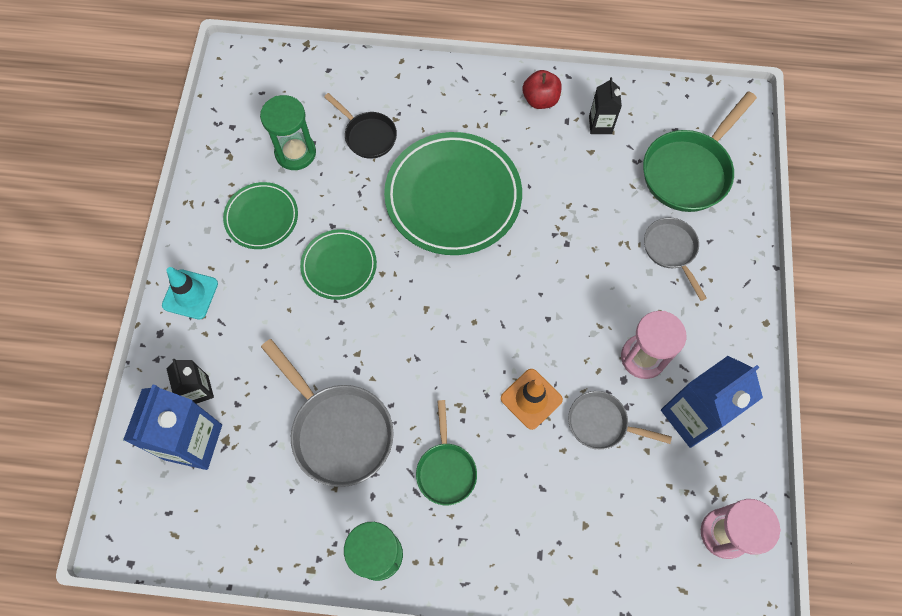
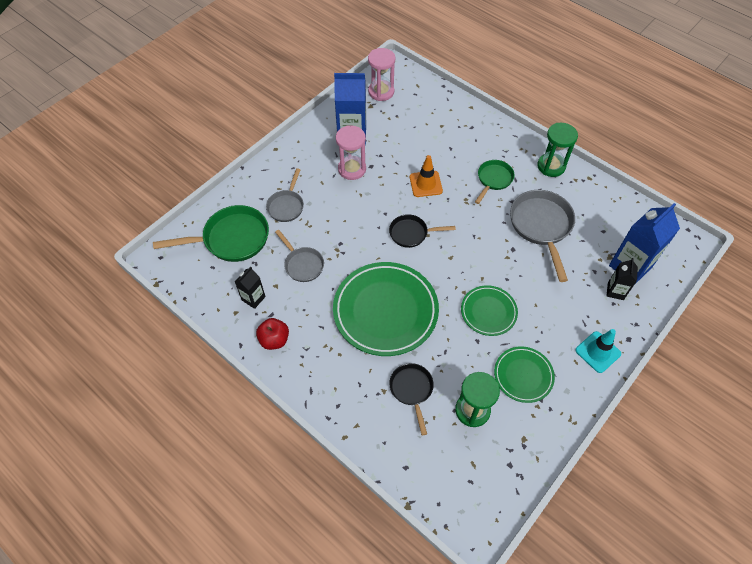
camera: 145 degrees left, 10 degrees down
(495, 311) = (411, 233): none -> black pan
(602, 423) = (399, 155): grey pan -> grey pan (302, 264)

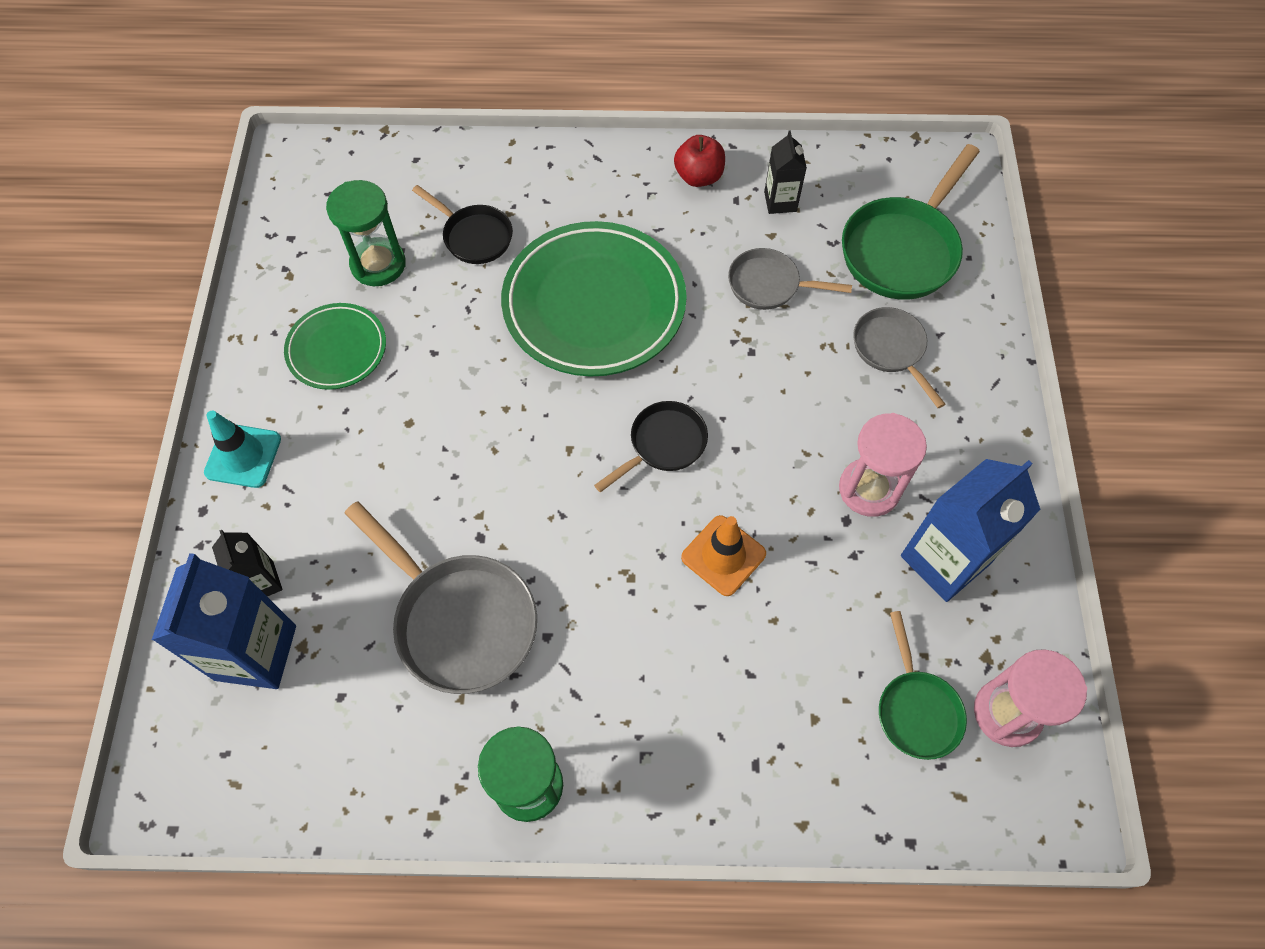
camera: 140 degrees right, 5 degrees up
(488, 312) = (446, 403): green plate -> none
(493, 180) = (614, 660): green pan -> green pan (916, 709)

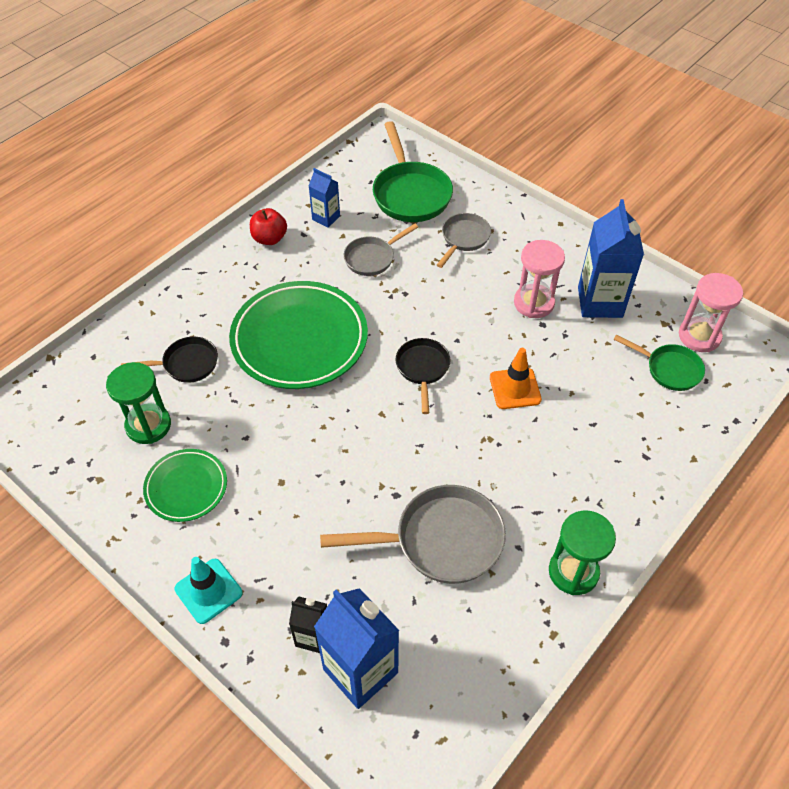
camera: 50 degrees left, 10 degrees down
(780, 201) = (326, 218): black carton -> blue carton
(891, 350) = (463, 239): grey pan -> grey pan turned 105 degrees clockwise

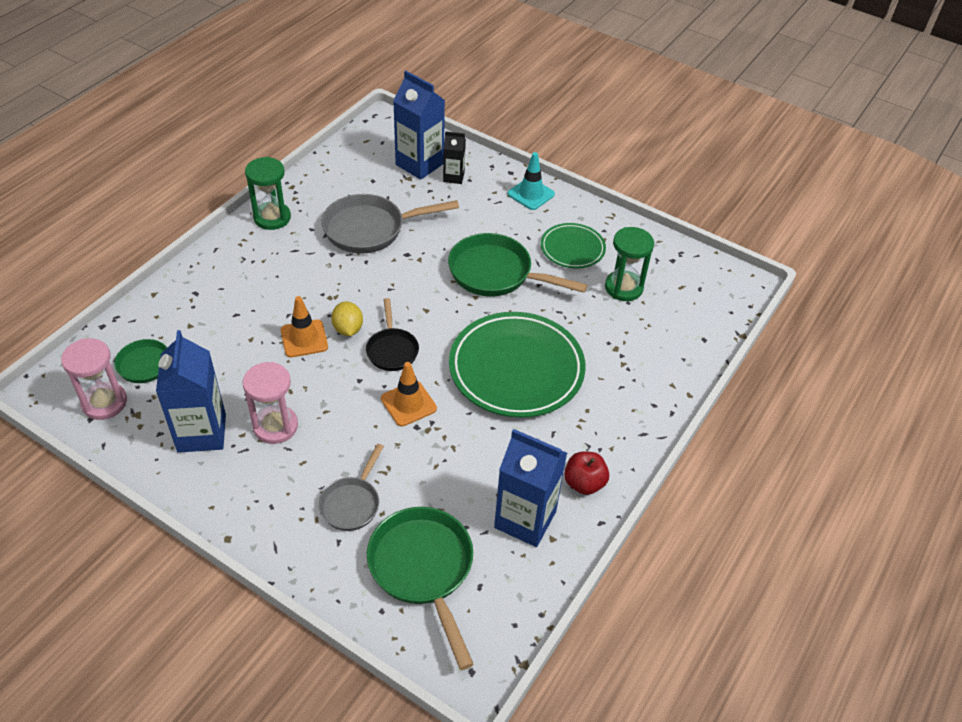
camera: 170 degrees right, 5 degrees down
(186, 364) = (615, 338): black pan -> none
(291, 456) = (496, 274): none -> green pan
(326, 218) = (525, 519): blue carton -> blue carton, size x1.86
(372, 258) = (458, 467): grey pan -> none
(410, 314) = (408, 403): none -> orange traffic cone
(468, 396) = (348, 329): none -> yellow lemon

